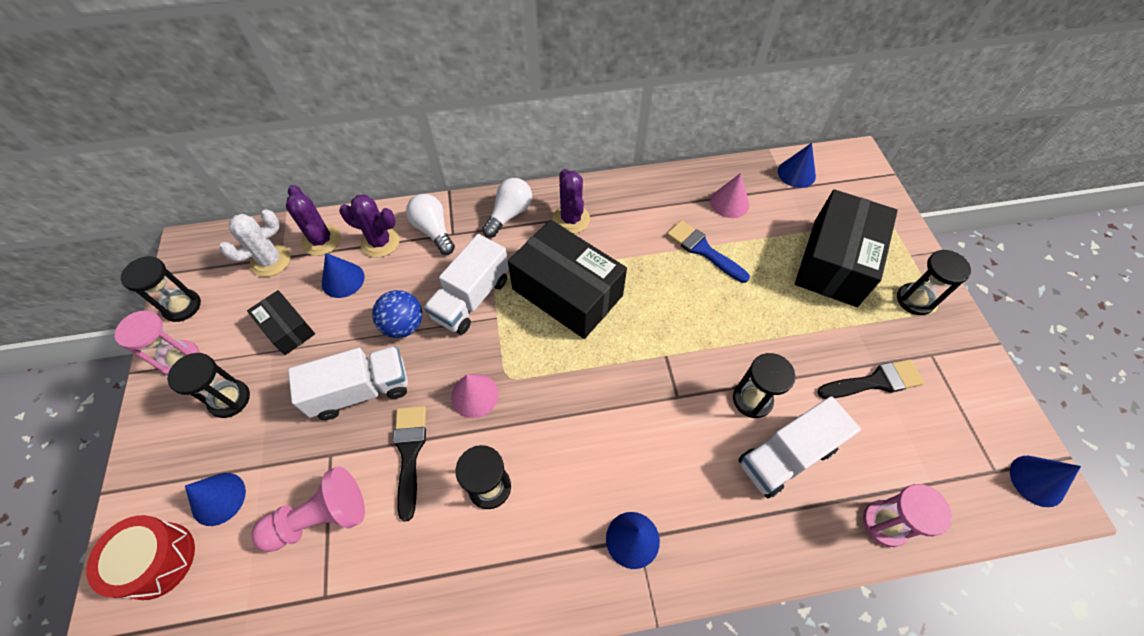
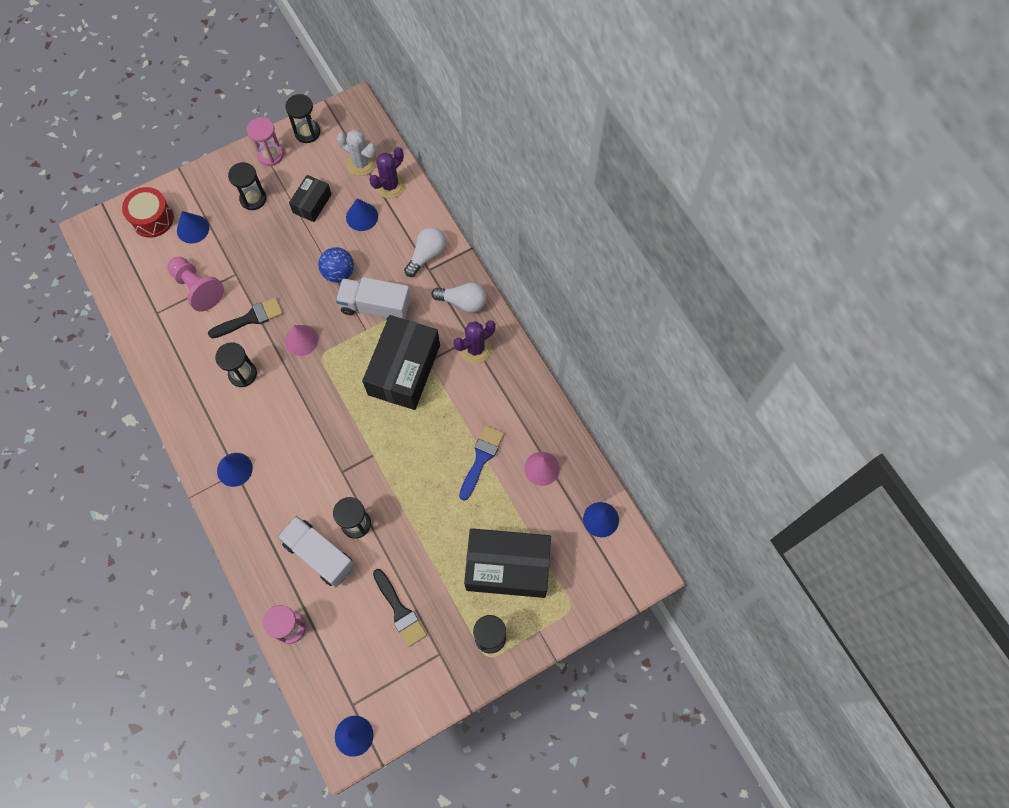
camera: 70 degrees right, 10 degrees up
(361, 390) = (282, 270): white truck -> none
(380, 242) = (403, 224): purple cactus -> none

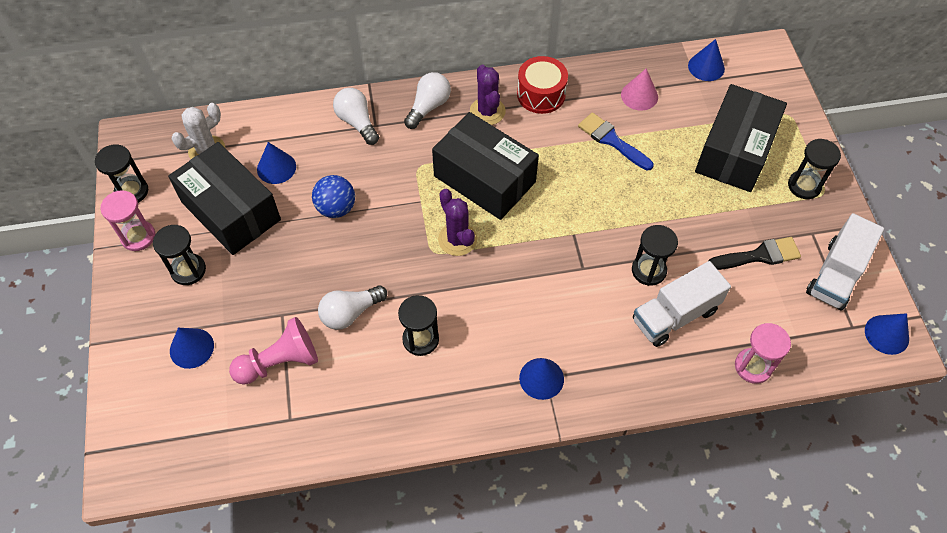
camera: 70 degrees left, 10 degrees down
(152, 219) = (149, 393): red drum -> red drum (541, 94)
(250, 318) = (350, 313): black brush -> white light bulb
(301, 340) = (404, 267): pink cone -> none
(312, 203) = (231, 211): black box -> black box, size x1.93
(376, 307) = (396, 184): white truck -> white truck (836, 275)
(390, 185) = (252, 131): purple cactus -> purple cactus (457, 239)

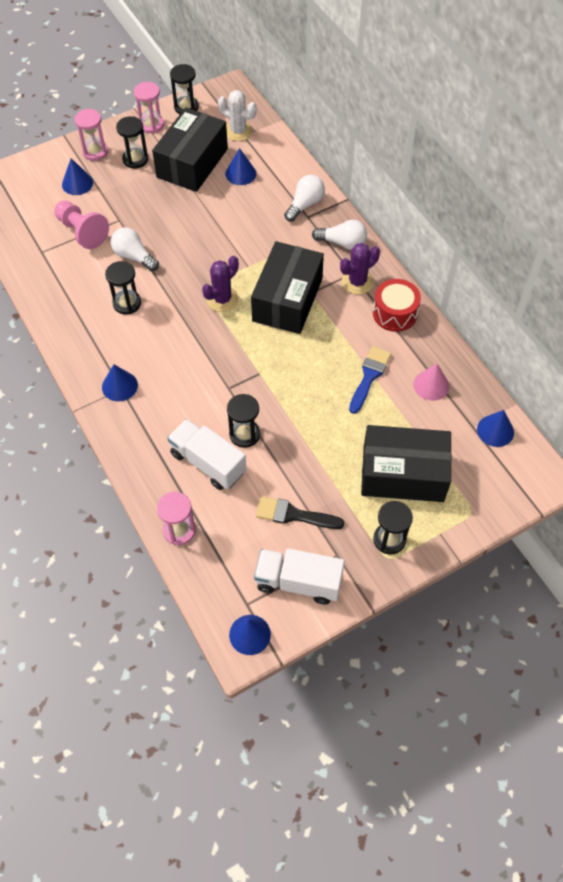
camera: 70 degrees right, 0 degrees up
(147, 313) = (95, 152): none -> pink hourglass
(336, 208) = (220, 219): blue ball -> none
(758, 255) = (293, 515): black brush -> black brush turned 135 degrees clockwise

